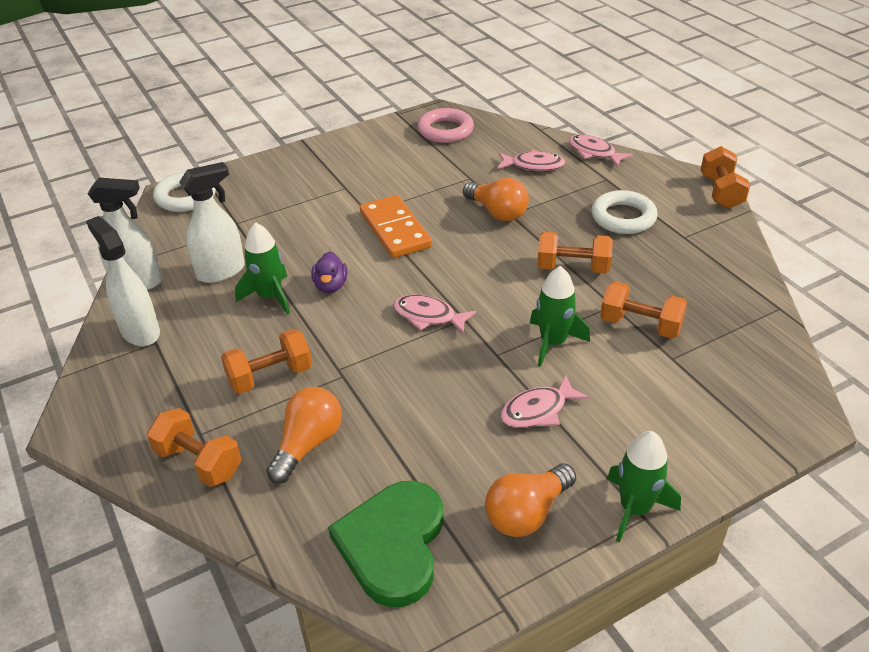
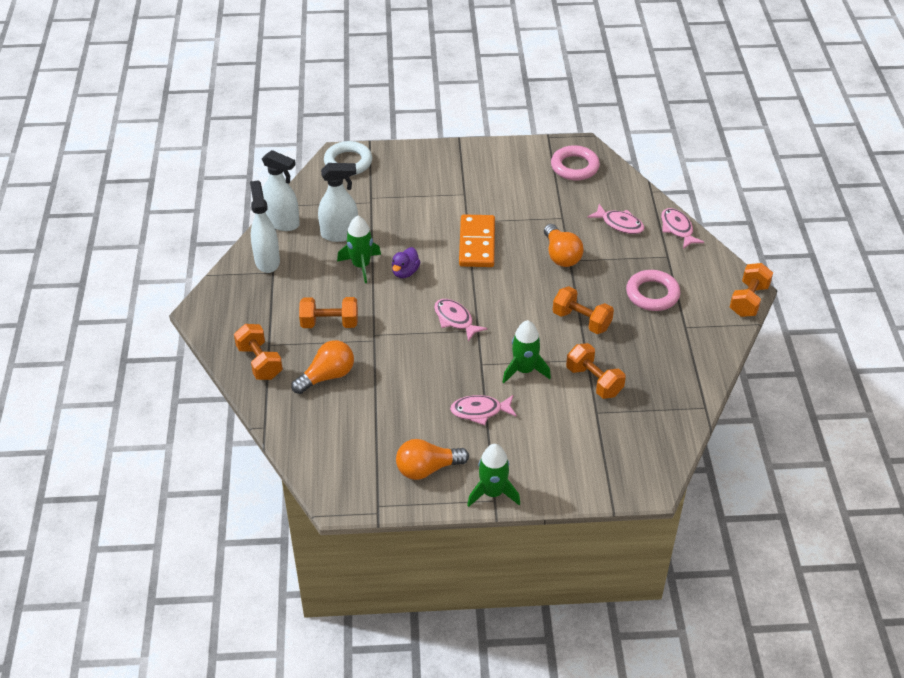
camera: 25 degrees right, 5 degrees up
(393, 544) = (340, 454): green heart -> none
(623, 217) = (652, 294): white ring -> pink ring

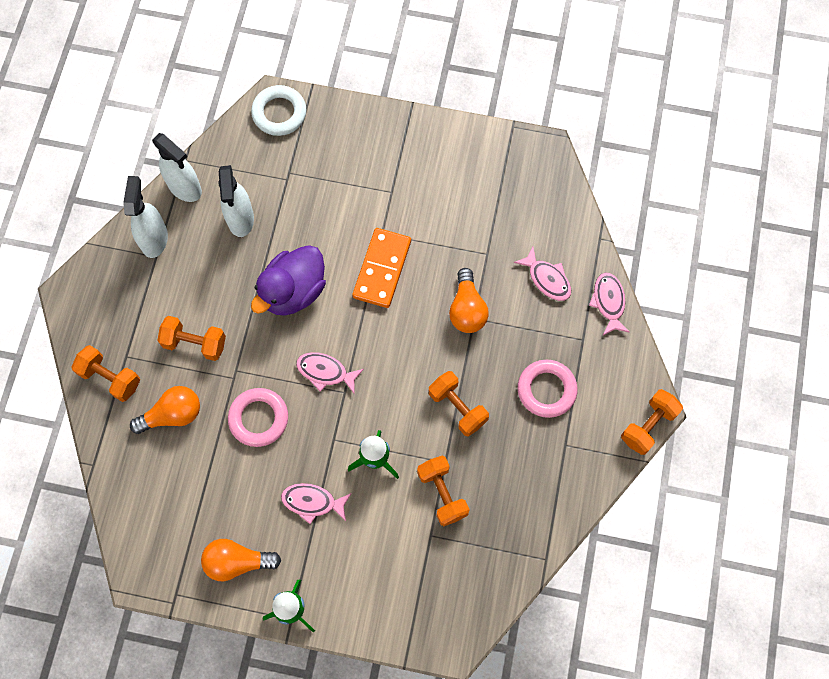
camera: 15 degrees right, 25 degrees up
(259, 362) = (110, 378): orange dumbbell -> orange dumbbell turned 45 degrees counterclockwise
(340, 234) = (240, 219): white spray bottle -> white spray bottle turned 75 degrees clockwise
(361, 266) = (250, 270): green rocket -> none
(405, 272) = (293, 291): purple duck -> purple duck, size x1.98
(455, 320) = (325, 372): pink fish -> pink fish turned 45 degrees counterclockwise
(574, 167) = (527, 180): pink ring -> pink ring (259, 418)

